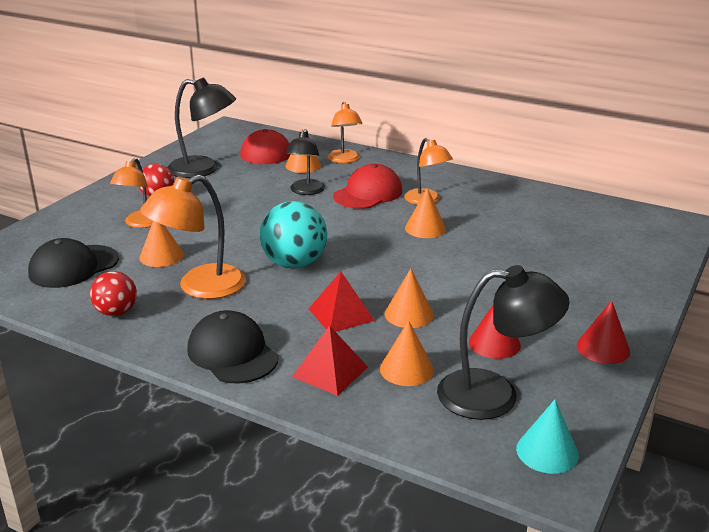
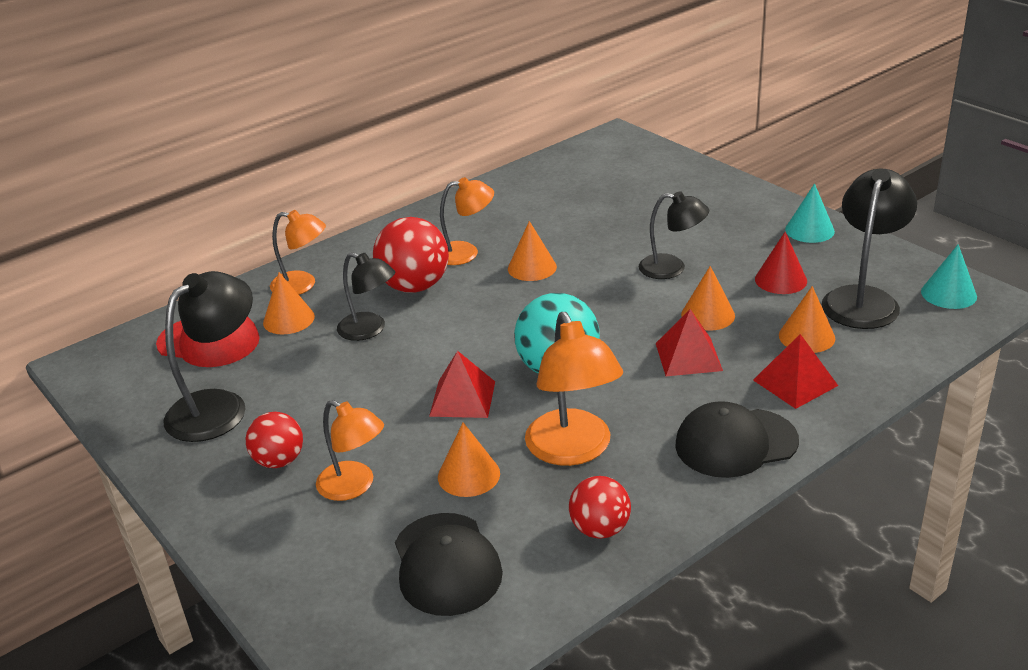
camera: 65 degrees left, 5 degrees up
(243, 237) = (462, 398): none -> red pyramid
(368, 193) = (415, 286): red cap -> red ball
(471, 286) = (672, 268): none -> black lamp
(603, 348) = (809, 230): red cone -> turquoise cone

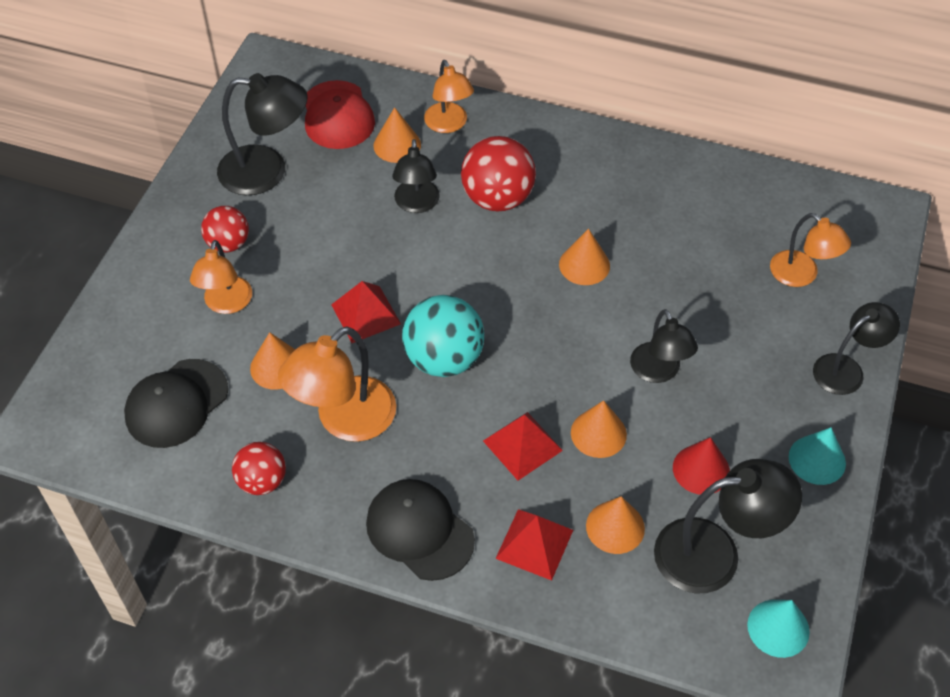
camera: 55 degrees right, 20 degrees up
(466, 253) = (574, 205): orange lamp -> orange lamp (801, 275)
(739, 193) = (846, 369): none -> black lamp

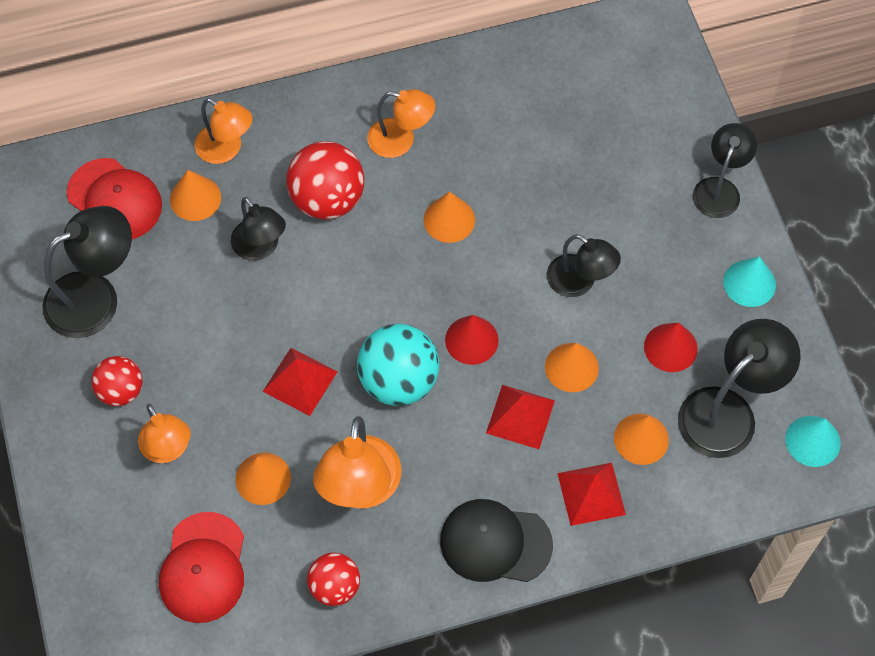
camera: 35 degrees left, 10 degrees up
(176, 403) = (203, 568): black cap -> red cap
(529, 363) = (471, 340): none -> red cone
(801, 275) = (629, 122): orange lamp -> orange lamp (401, 140)

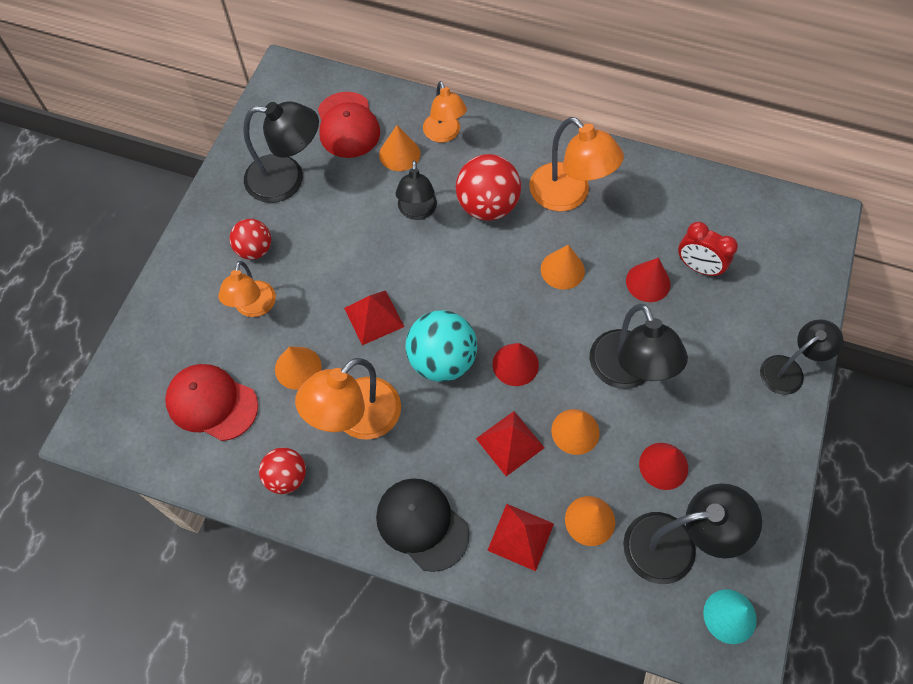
camera: 35 degrees right, 0 degrees up
(203, 568) = (211, 403): red cap -> red cap turned 75 degrees clockwise
(401, 140) = (568, 196): orange lamp -> orange lamp, size x1.53
(538, 182) = (648, 282): none -> red cone
(574, 139) = (698, 267): none -> red clock
(579, 282) = (627, 372): black lamp -> black lamp, size x1.53
(749, 283) = (763, 456): turquoise cone -> none

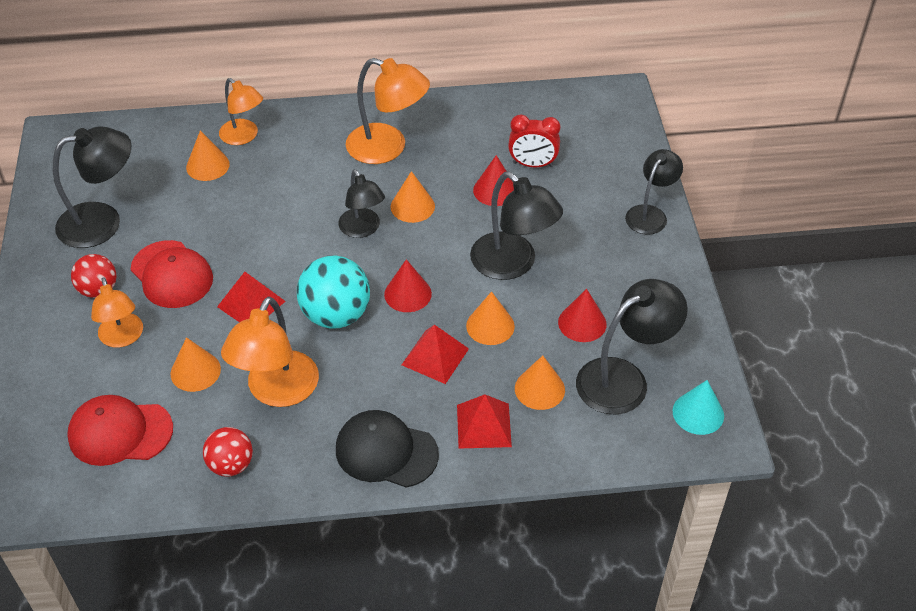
camera: 25 degrees left, 15 degrees down
(348, 125) = (143, 158): red cap -> red cap (172, 274)
(417, 211) = (249, 205): black lamp -> black lamp (362, 229)
(487, 206) = (315, 180): red ball -> none

